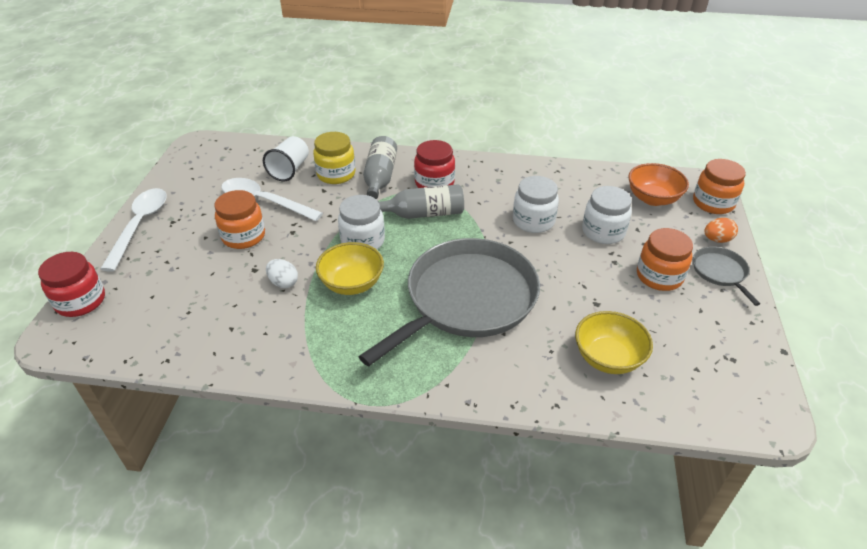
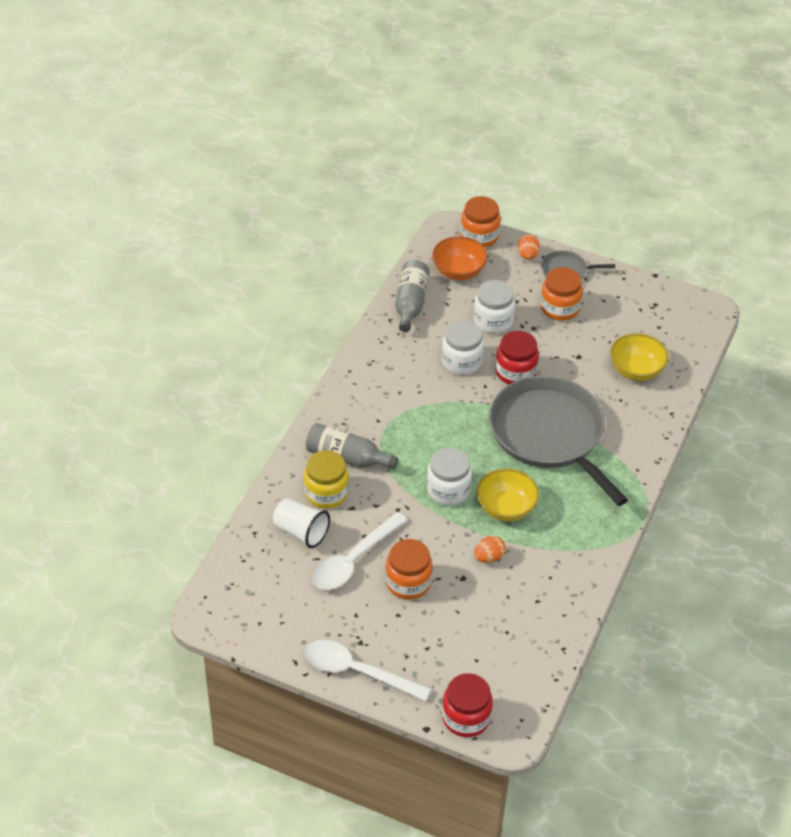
camera: 75 degrees left, 5 degrees up
(283, 283) = (489, 557): white egg -> orange egg
(424, 214) = (422, 436): grey bottle -> grey bottle (410, 303)
(434, 183) = (374, 417): red jar -> red jar (515, 372)

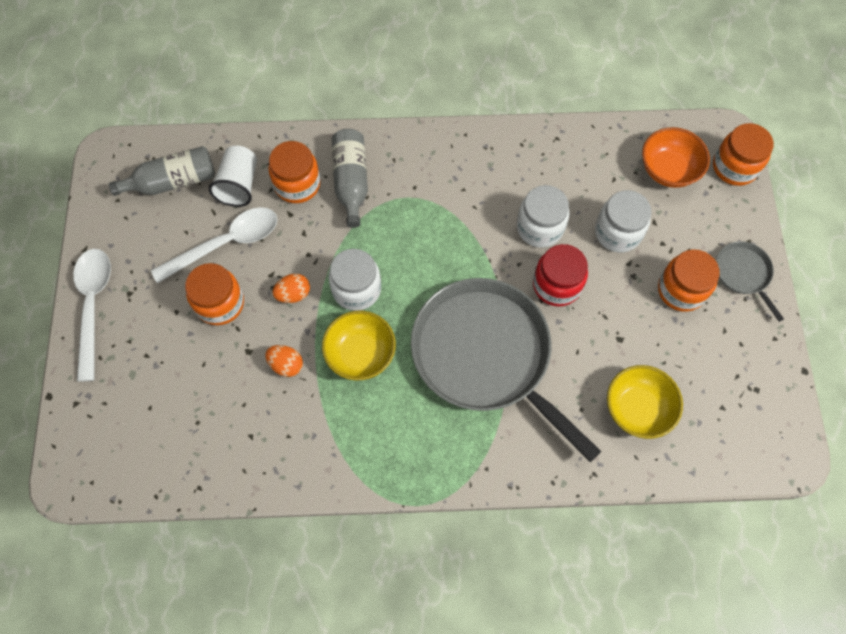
camera: 65 degrees right, 20 degrees up
(326, 493) = (297, 184): yellow jar -> orange jar
(353, 560) = (226, 244): white spoon -> white spoon turned 135 degrees clockwise
(410, 303) = (591, 146): grey bottle -> grey bottle (172, 181)
(466, 718) = (74, 427): red jar -> none
(527, 255) = (739, 225): orange egg -> orange egg (293, 294)
(549, 435) = (486, 355): grey pan -> grey pan turned 75 degrees counterclockwise

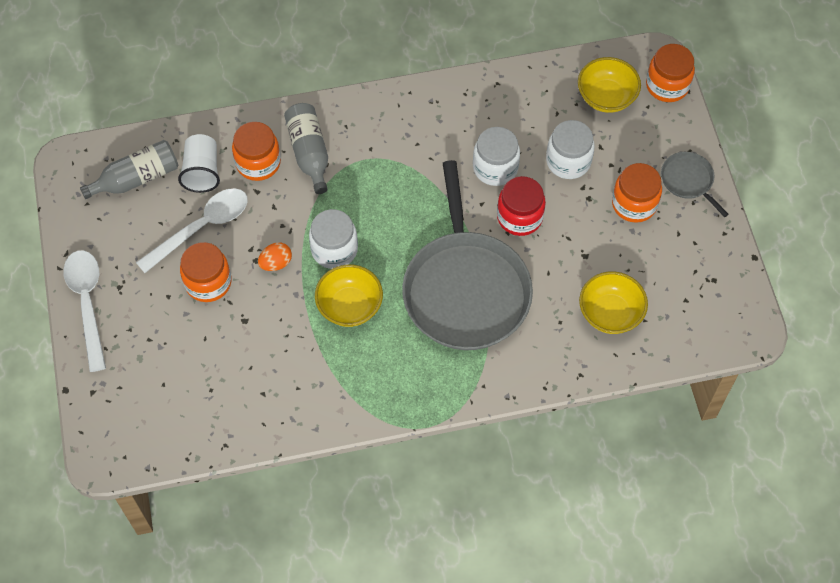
camera: 10 degrees left, 5 degrees down
(286, 365) = (282, 326): orange egg -> none
(486, 355) = (465, 289): grey pan -> grey pan turned 135 degrees counterclockwise
(668, 170) = (606, 97): orange bowl -> yellow bowl

